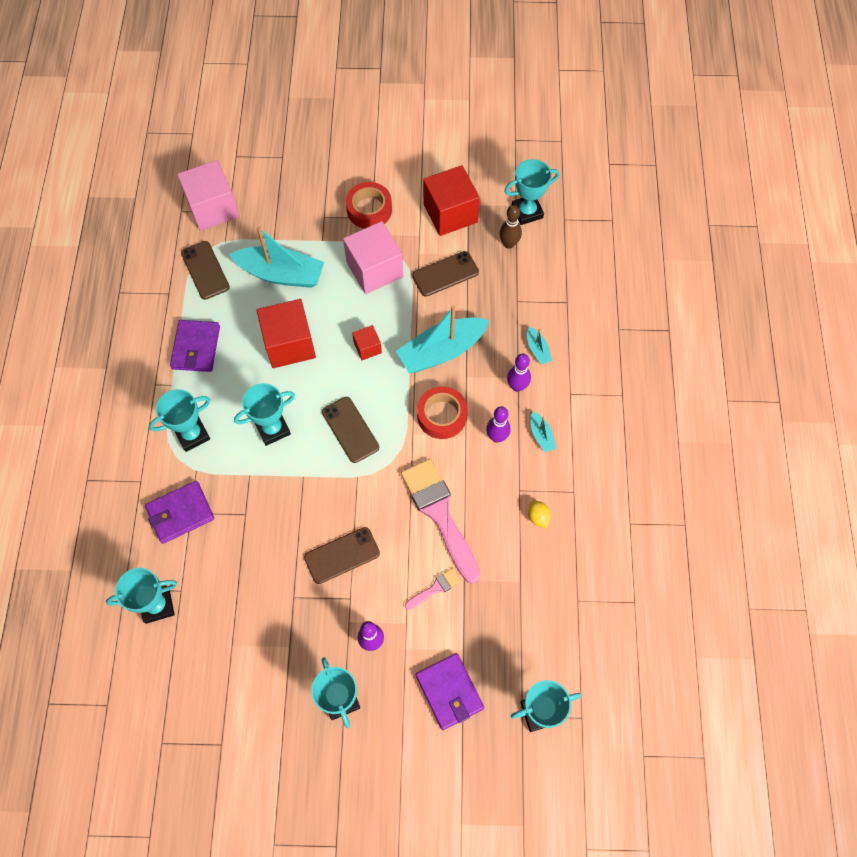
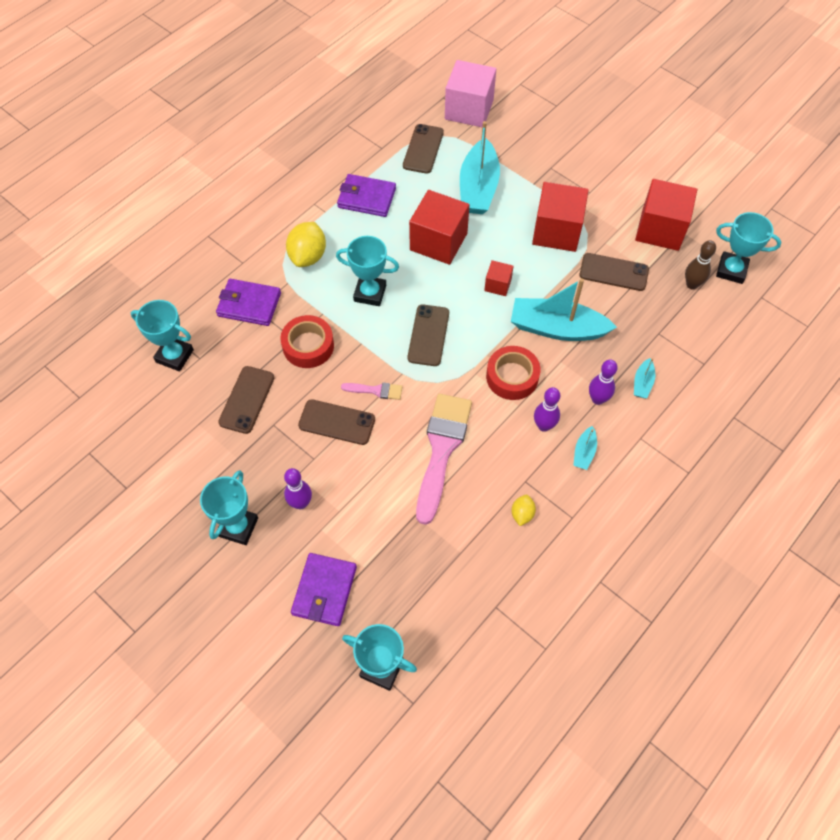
camera: 40 degrees right, 5 degrees down
(192, 434) = (308, 256): turquoise trophy -> yellow lemon
(196, 347) = (366, 198): purple wallet -> purple wallet turned 60 degrees clockwise
(253, 594) = (247, 400): none -> brown phone
(281, 274) = (478, 187): turquoise boat -> turquoise boat turned 45 degrees clockwise
(369, 209) = (593, 185): red tape -> red tape (308, 346)
(374, 269) = (556, 231): pink cube -> red cube
(435, 588) = (386, 503): pink brush -> pink brush (376, 390)

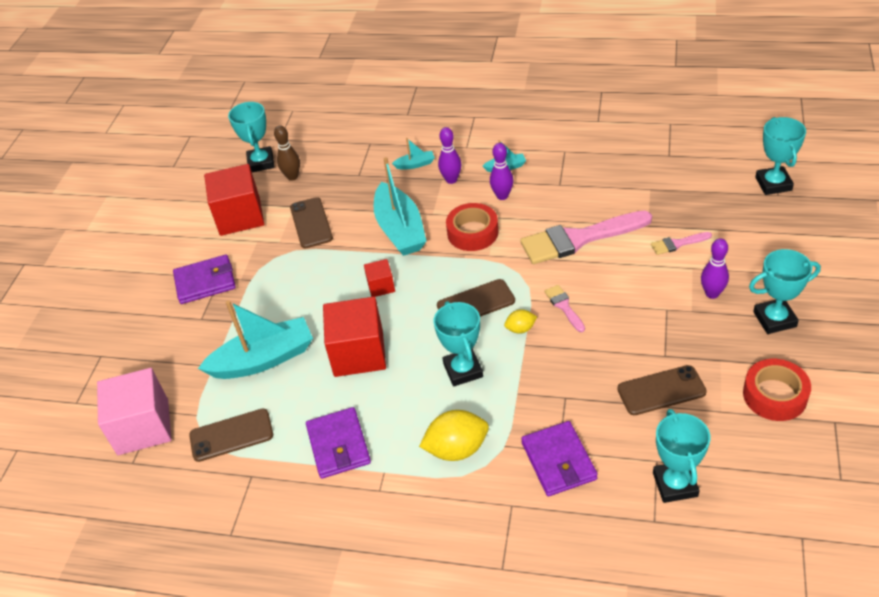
camera: 115 degrees left, 15 degrees down
(308, 346) = (563, 381): red tape -> red tape (775, 395)
(324, 590) = (759, 240): purple wallet -> purple wallet (205, 282)
(337, 422) = (619, 314): brown phone -> none
(374, 521) = (677, 244): none -> pink brush
(522, 514) = (587, 174): yellow lemon -> yellow lemon (520, 329)
(556, 231) = (286, 277): red cube -> none

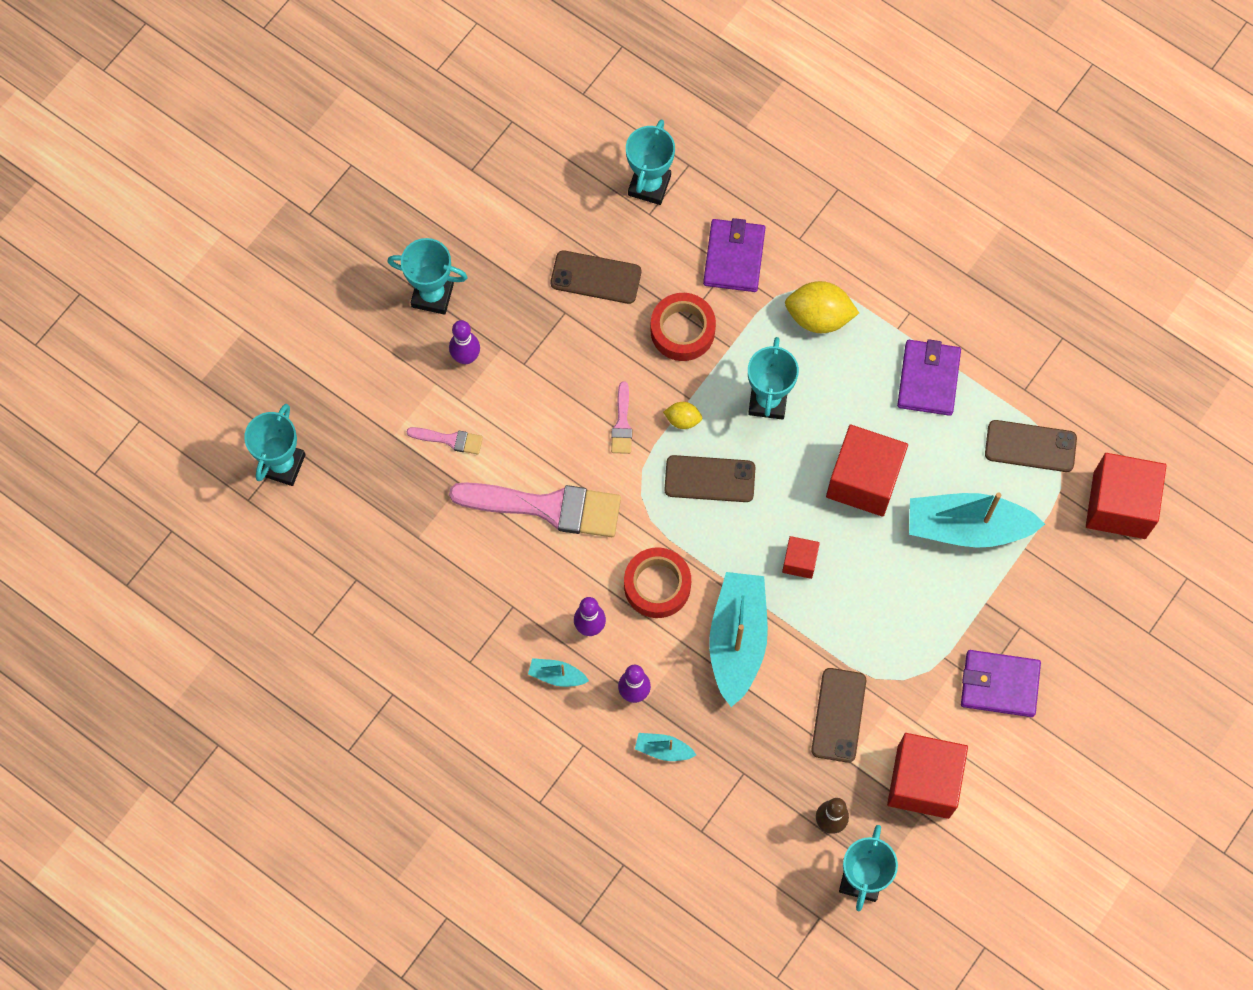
camera: 160 degrees left, 25 degrees up
(143, 427) = (1119, 505): pink cube -> red cube
(775, 395) = (500, 219): red tape -> red tape (682, 330)

